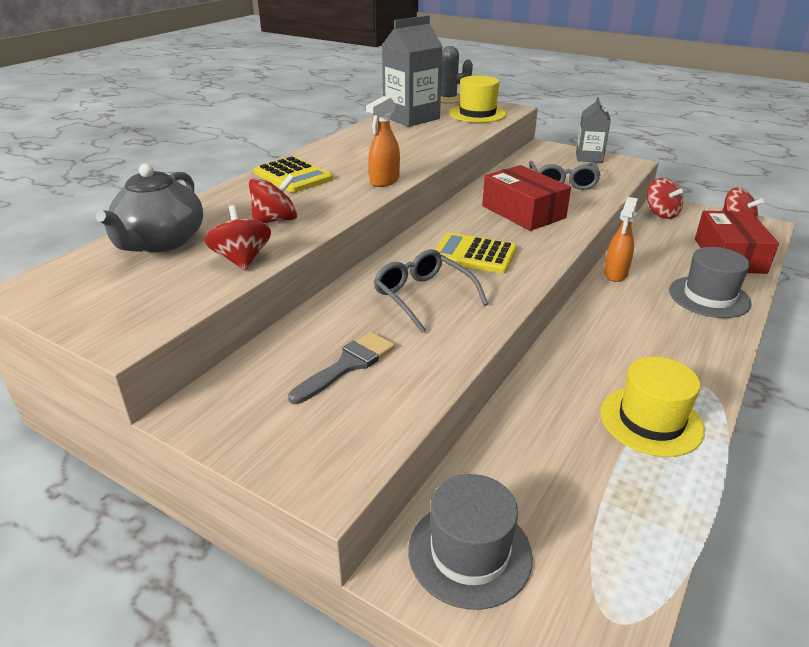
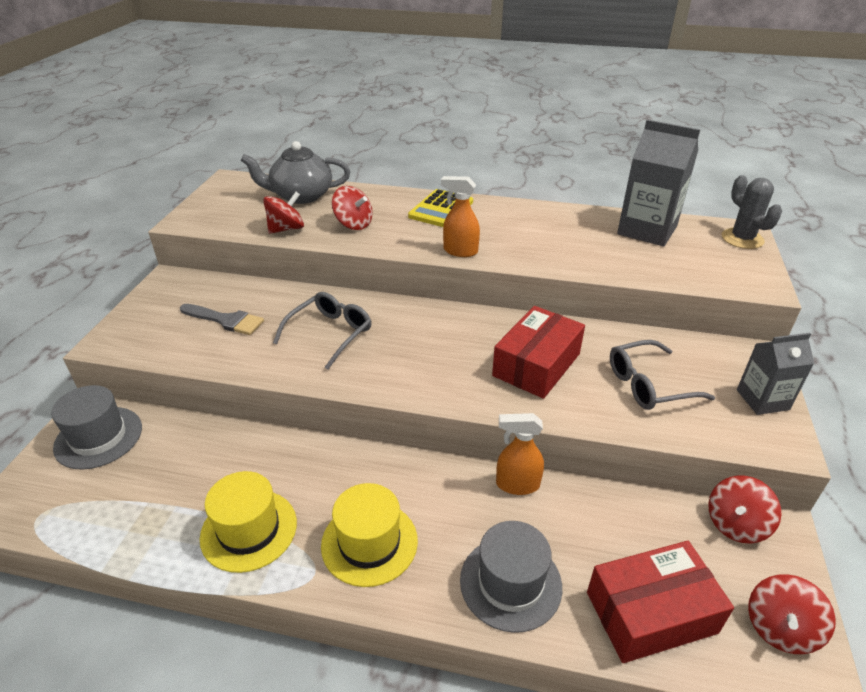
camera: 70 degrees right, 5 degrees up
(474, 254) = (418, 348): yellow calculator -> none
(477, 114) = (711, 267): yellow hat -> yellow hat (369, 542)

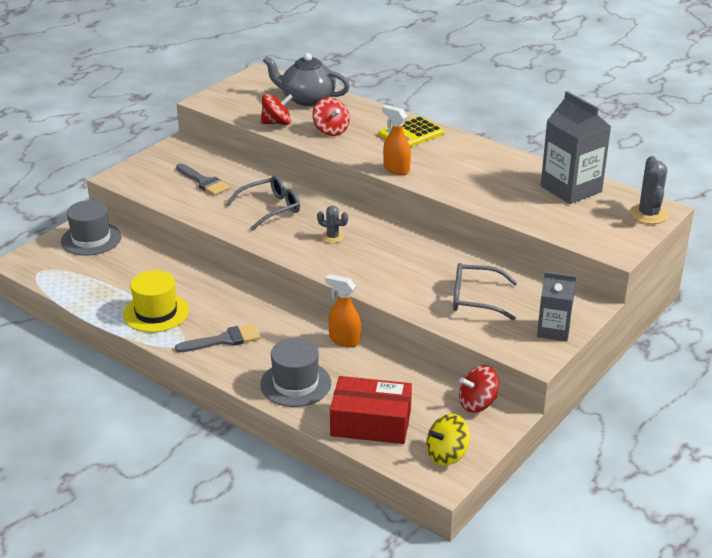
camera: 25 degrees right, 5 degrees down
(369, 542) = (224, 340): yellow hat -> grey brush
(429, 351) = (332, 237): none -> grey cactus
(536, 365) = (404, 265): red box -> none
(780, 628) = (447, 455): red spinning top -> yellow spinning top

